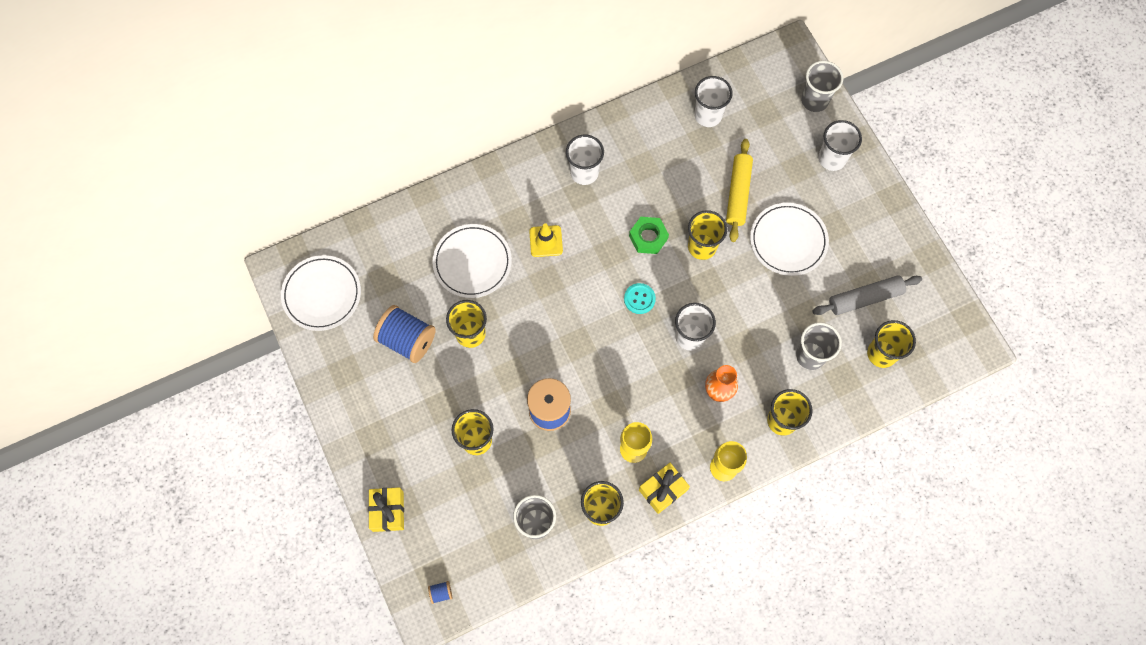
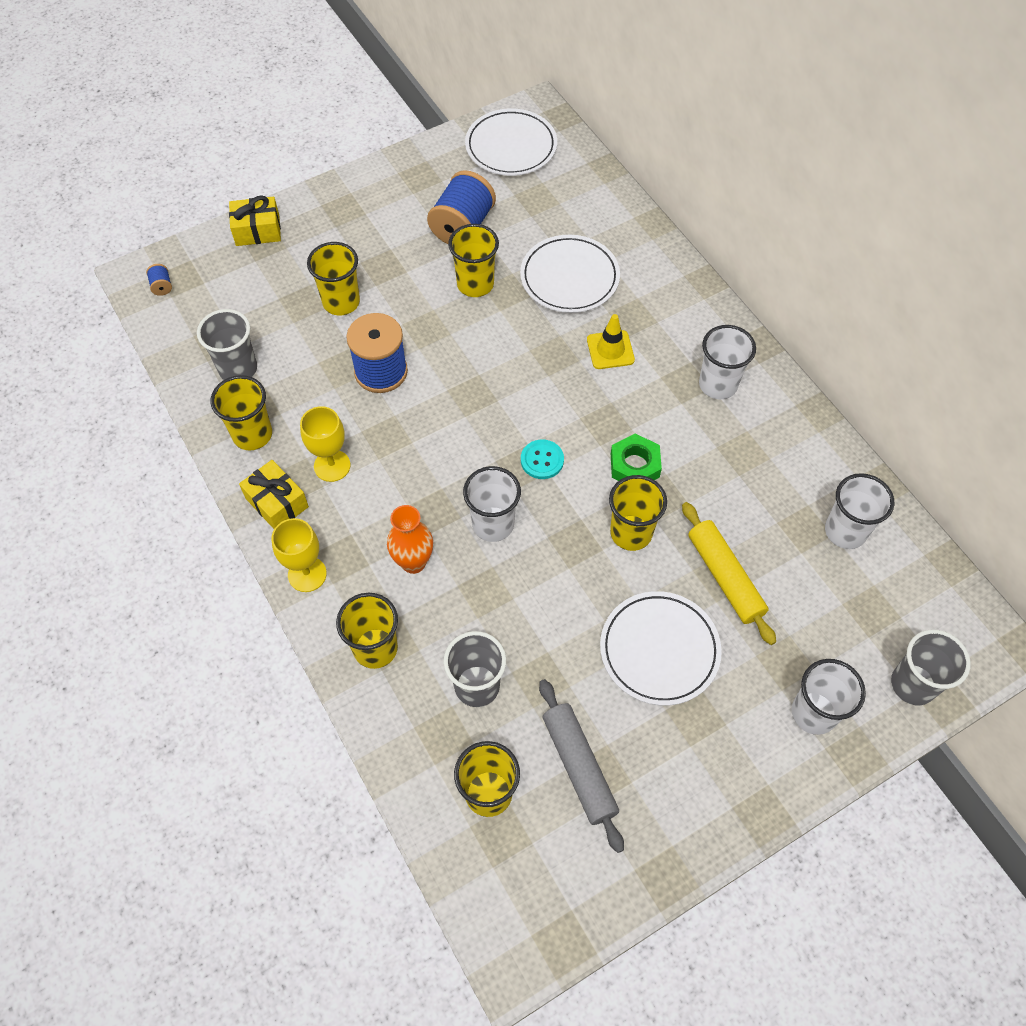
camera: 85 degrees right, 10 degrees down
(738, 193) = (725, 577): yellow rolling pin -> yellow rolling pin turned 60 degrees clockwise

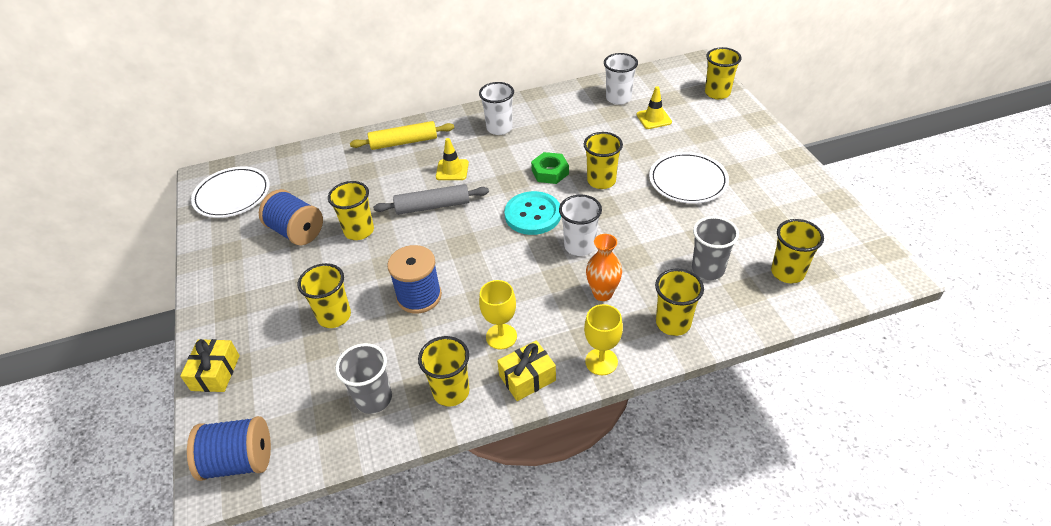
camera: 75 degrees left, 15 degrees down
(162, 286) = (239, 461): blue spool -> blue spool, size x2.44
(542, 460) = (533, 215): turquoise button -> turquoise button, size x1.78
(569, 277) = (379, 181): white plate -> none
(579, 766) = (767, 227): grey rolling pin -> grey rolling pin (432, 206)
(725, 577) = (641, 147): yellow rolling pin -> yellow rolling pin (404, 142)
(805, 589) = (654, 118): none -> yellow traffic cone
(813, 713) = (733, 129): white cup -> none
(913, 684) = (717, 93): grey cup -> yellow cup

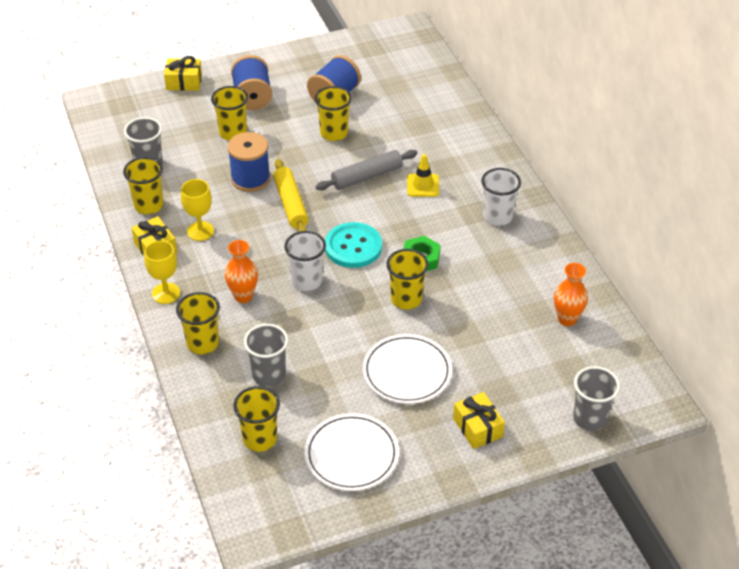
camera: 85 degrees right, 0 degrees up
(232, 195) = (384, 50): white plate -> white plate (351, 455)
(239, 461) = (107, 108): blue spool -> blue spool (252, 97)
(404, 142) = (468, 147): yellow rolling pin -> yellow rolling pin (291, 204)
(432, 206) = (367, 176): grey rolling pin -> grey rolling pin turned 75 degrees clockwise
(618, 98) = (567, 319): white cup -> orange vase
(654, 118) = (526, 350): yellow traffic cone -> none
(717, 93) = (590, 418): yellow cup -> grey cup
(739, 144) = (477, 428): none -> yellow gift

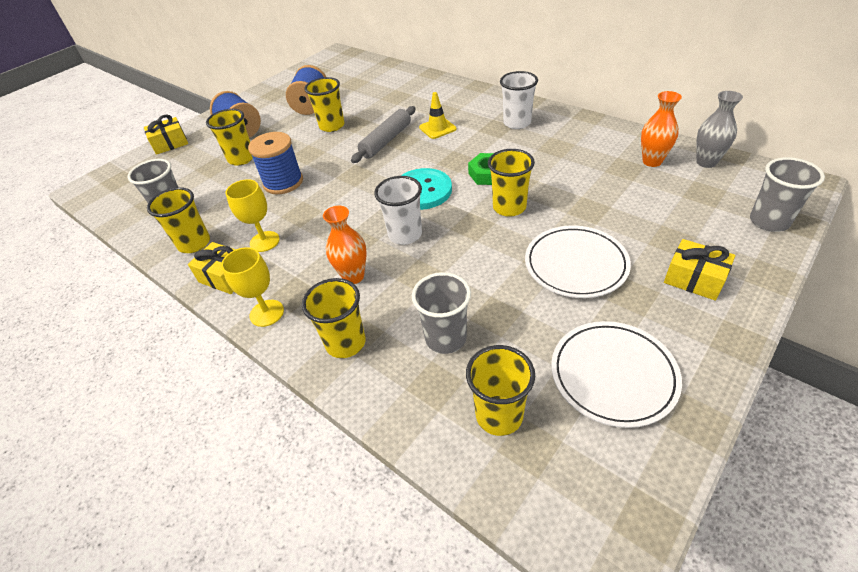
camera: 25 degrees left, 0 degrees up
(291, 204) = (337, 185): yellow rolling pin -> none
(611, 344) = (706, 162): none -> grey vase

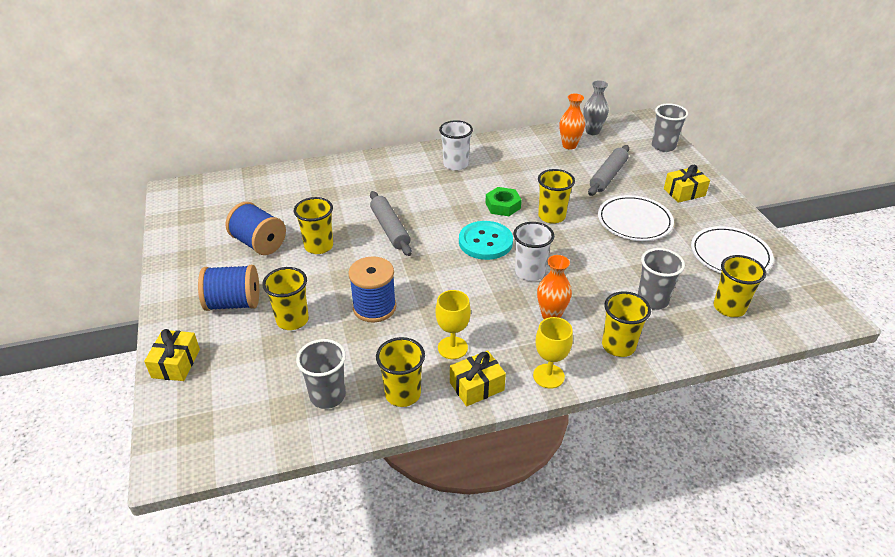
camera: 60 degrees left, 5 degrees down
(437, 128) = (409, 198): yellow traffic cone -> none
(635, 210) = (608, 176): none -> grey rolling pin

